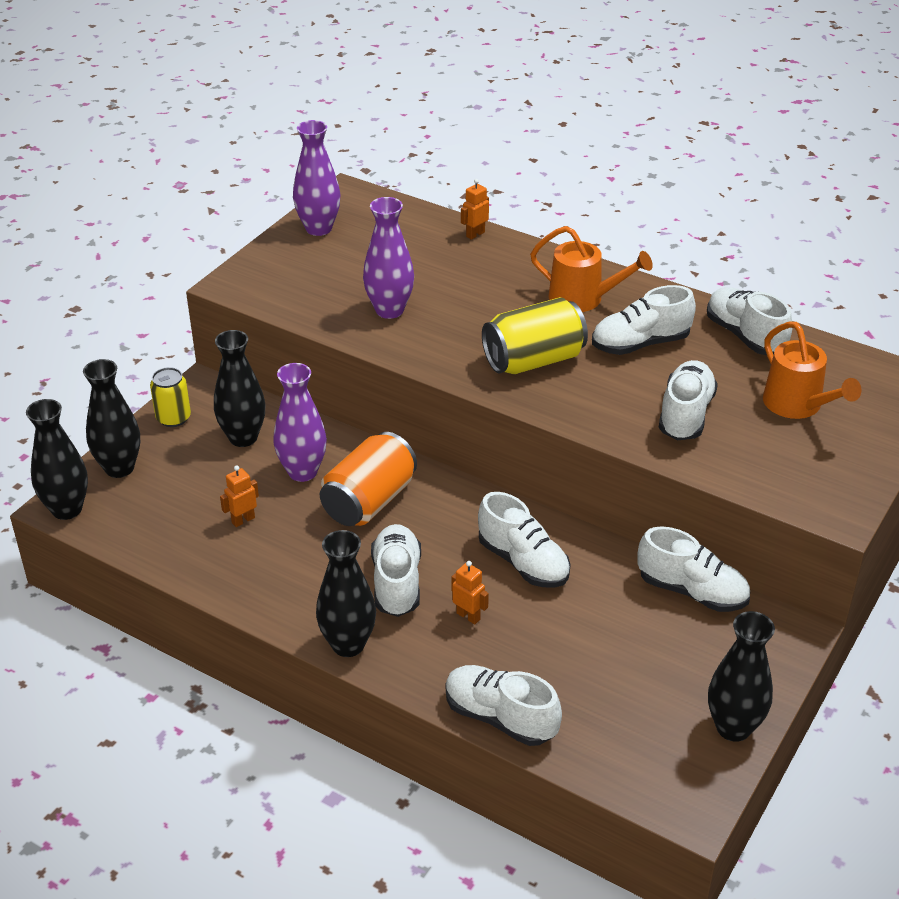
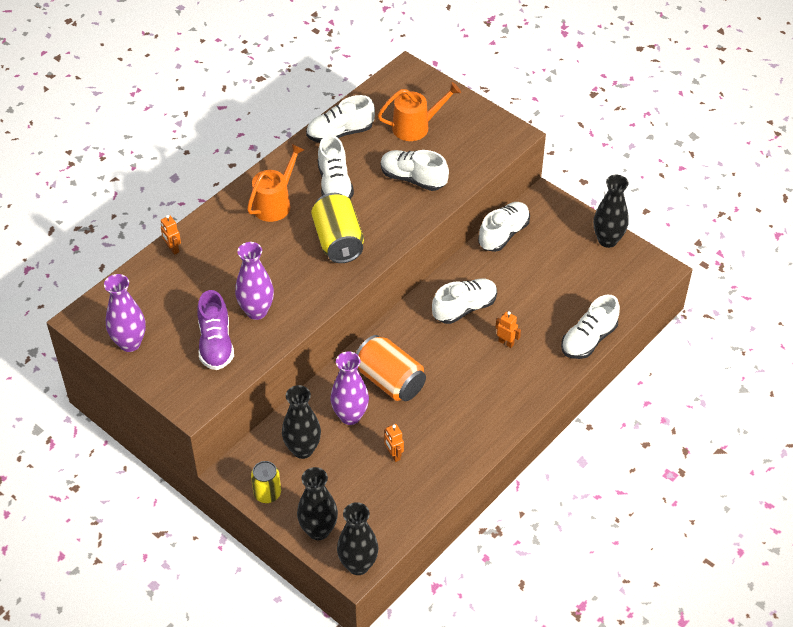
camera: 80 degrees left, 10 degrees up
(330, 287) = (216, 344): none -> purple shoe
(348, 644) = (520, 406): black vase -> none
(397, 583) = (471, 375): white shoe -> none
(468, 616) = (506, 342): orange robot -> orange robot turned 75 degrees clockwise

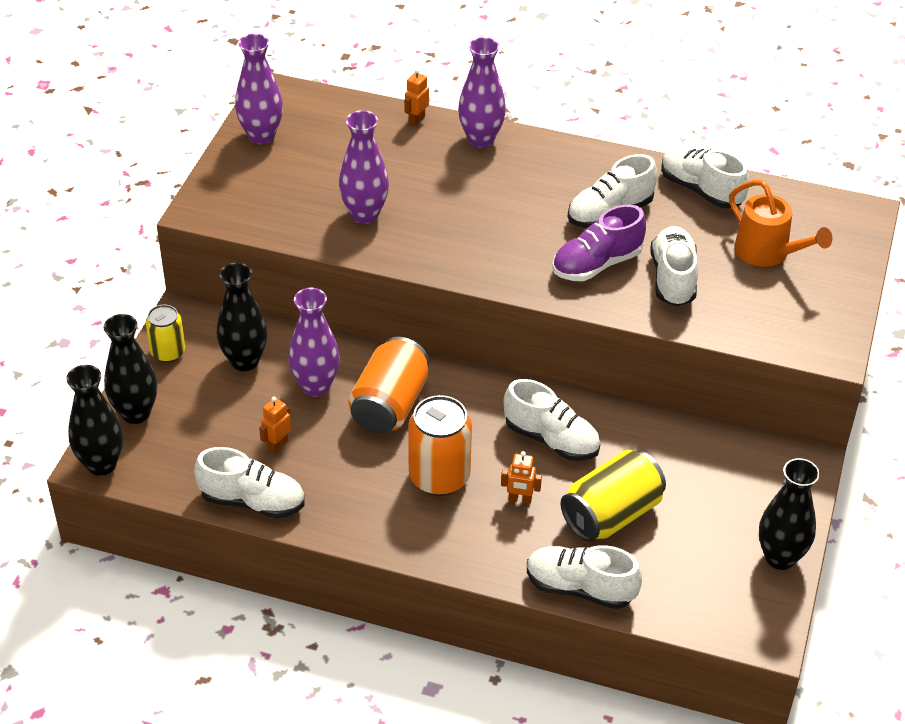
camera: 65 degrees right, 5 degrees down
(216, 344) = (297, 199): purple shoe -> purple shoe (596, 264)
(217, 221) = (481, 139): none -> purple vase
(275, 203) = (542, 174): orange watering can -> none
(338, 241) = (518, 246): yellow can -> yellow can (611, 514)
(467, 376) = (439, 477): none -> orange can
(503, 234) = (708, 440): white shoe -> white shoe (253, 501)
(506, 342) = (520, 500): orange robot -> orange robot turned 90 degrees clockwise

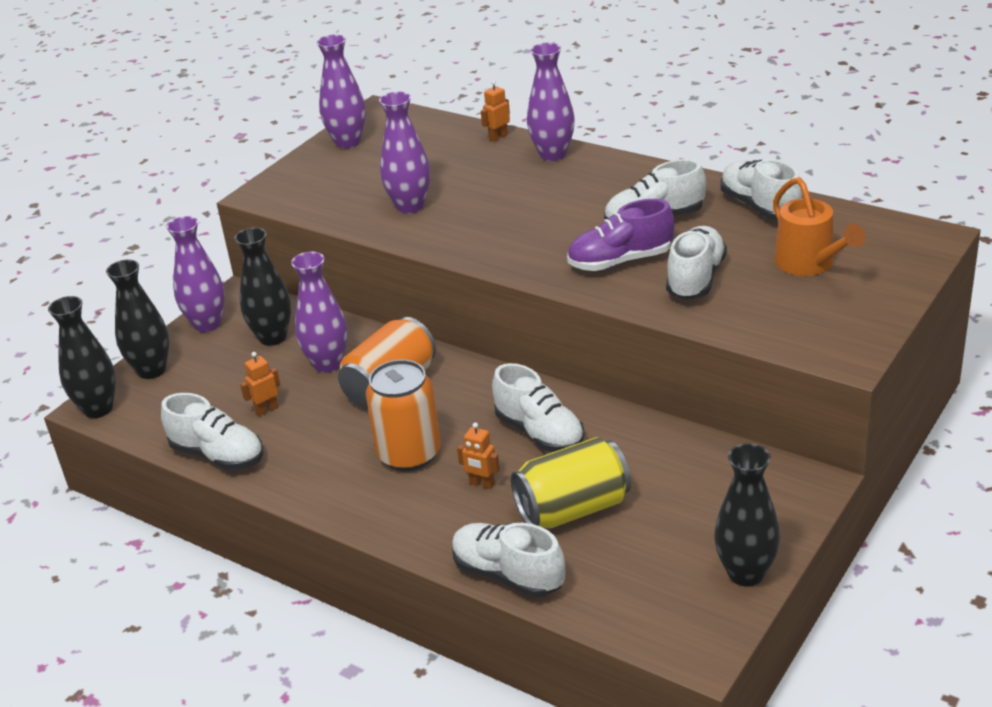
camera: 20 degrees right, 10 degrees down
(168, 352) = (207, 324): yellow can -> purple vase

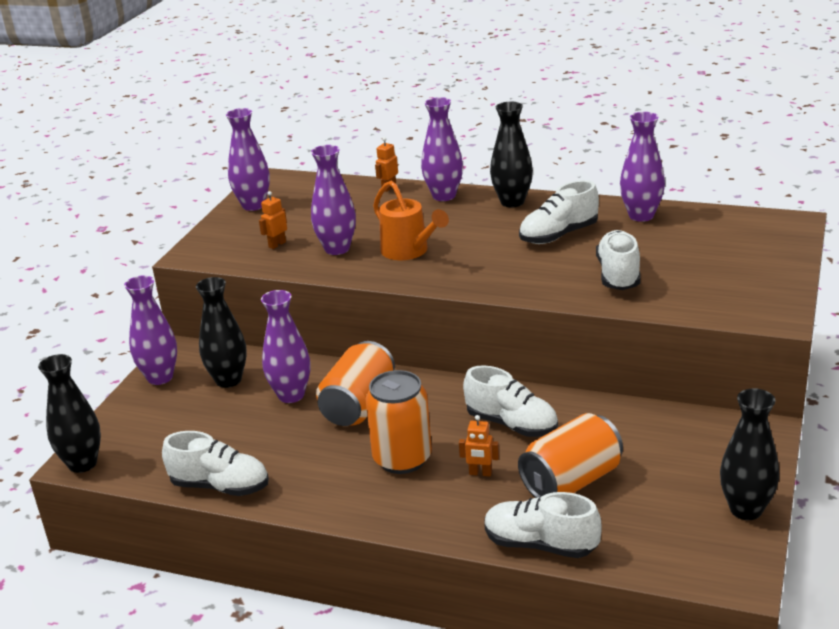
camera: 15 degrees left, 5 degrees down
(152, 370) = (122, 423): black vase -> black vase (512, 202)
(266, 409) = (250, 441): orange robot -> orange robot (277, 244)
(573, 509) = (571, 481): yellow can -> orange can
(620, 261) = (547, 269): purple shoe -> none
(759, 207) = (641, 216): white shoe -> purple vase
(810, 264) = (707, 253): orange watering can -> orange watering can (409, 251)

